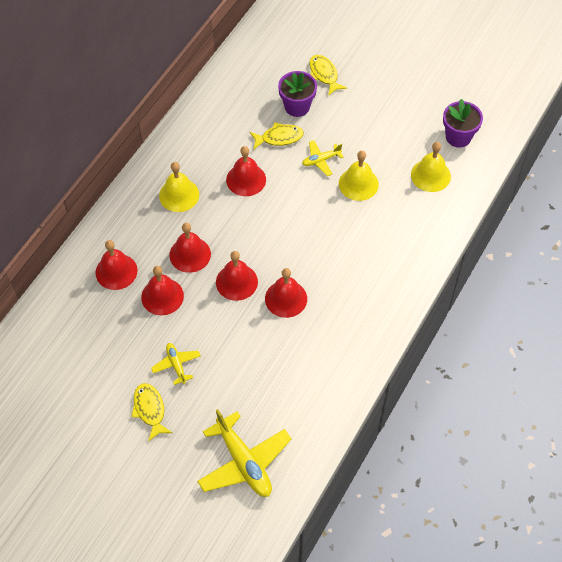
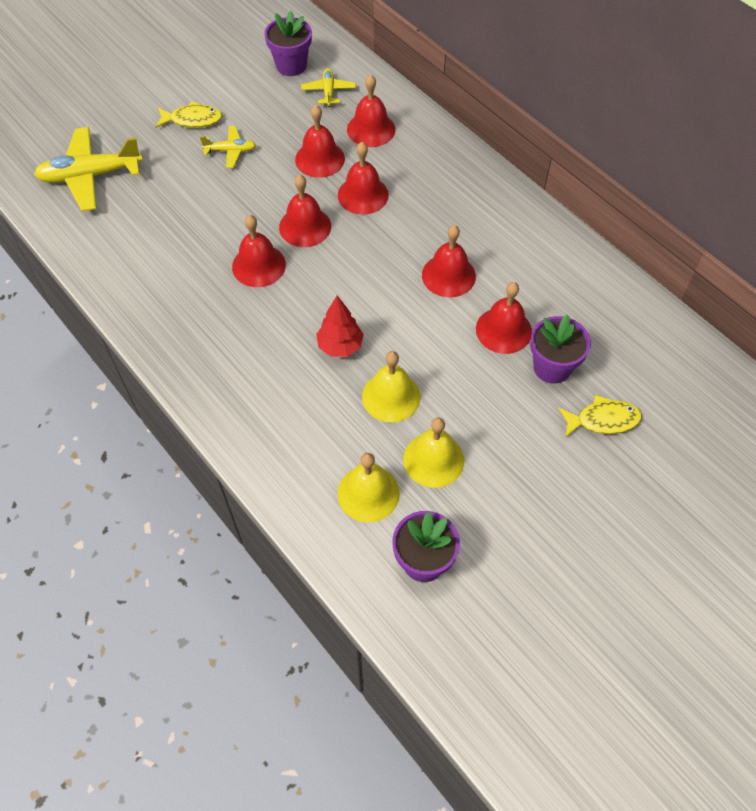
camera: 110 degrees right, 0 degrees up
(55, 358) = (291, 65): none -> purple flower pot
(179, 195) = (452, 205): yellow bell -> yellow bell (433, 459)
(279, 138) = (503, 330): yellow fish -> red bell
(321, 160) = (448, 366): yellow plane -> yellow plane (328, 91)
(333, 224) = (340, 346): none -> red tree

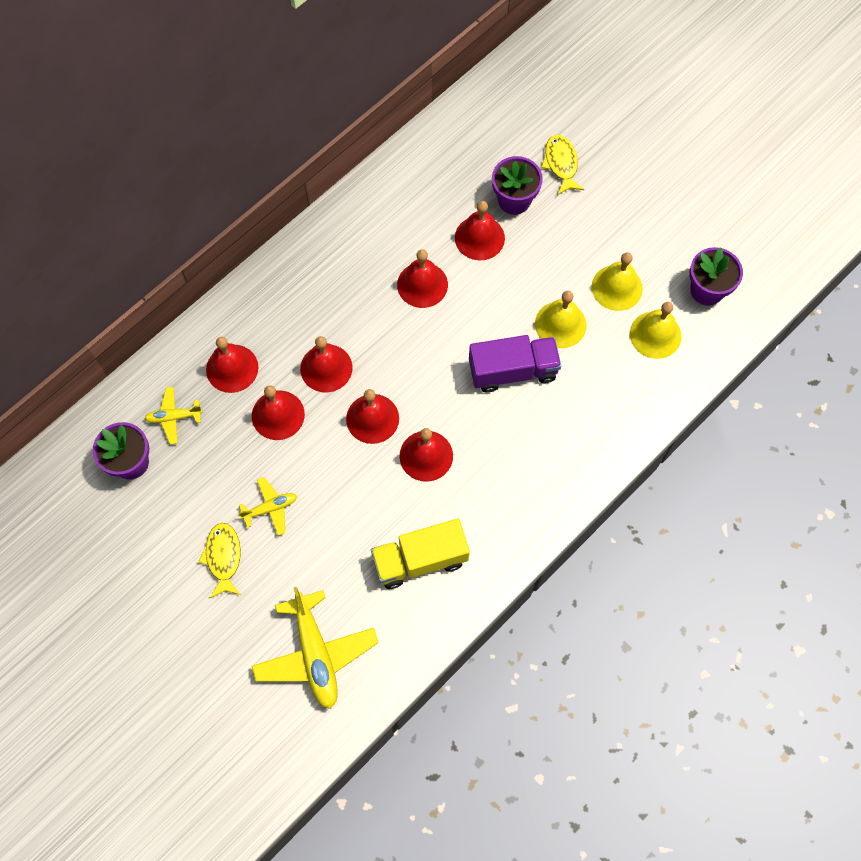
camera: 95 degrees left, 10 degrees up
(155, 254) = (420, 559): none -> yellow truck
(230, 151) = (270, 508): yellow plane -> yellow plane turned 75 degrees clockwise
(340, 346) = (513, 371): red tree -> purple truck

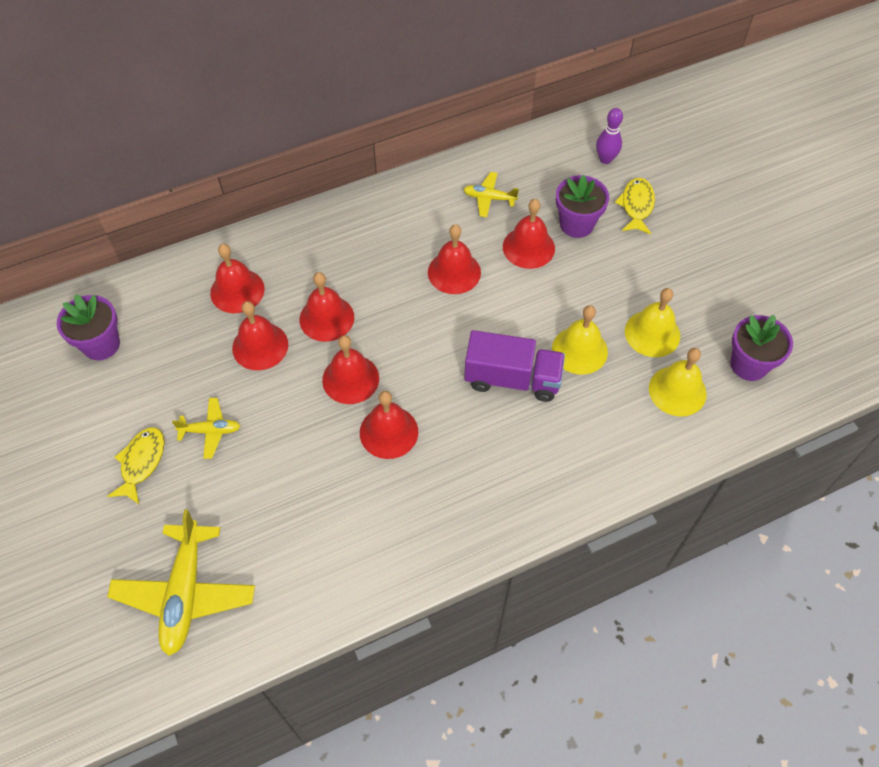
camera: 20 degrees right, 10 degrees down
(174, 417) = (161, 317): yellow plane -> yellow plane (489, 198)
(420, 559) = (337, 534): yellow truck -> none
(516, 123) = (605, 159): none -> purple bowling pin

